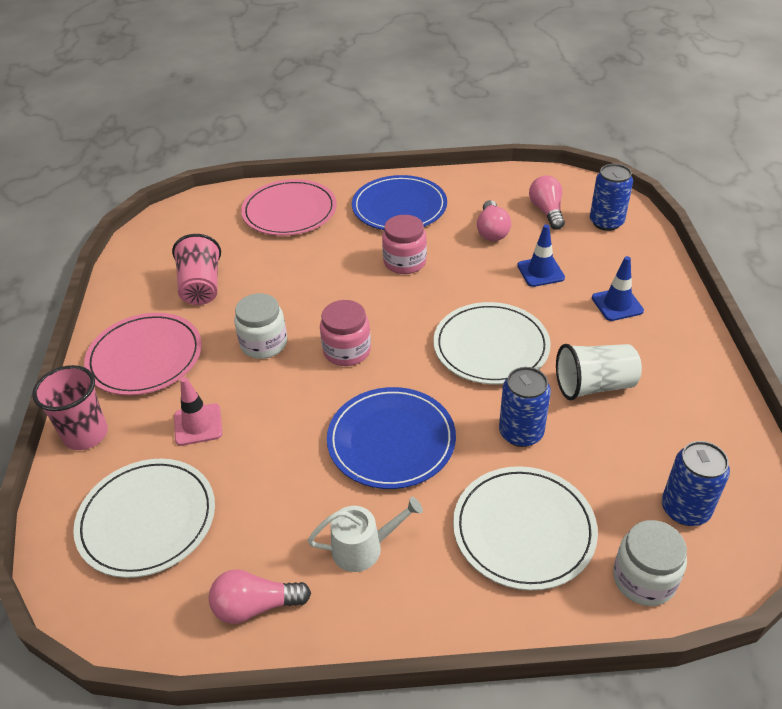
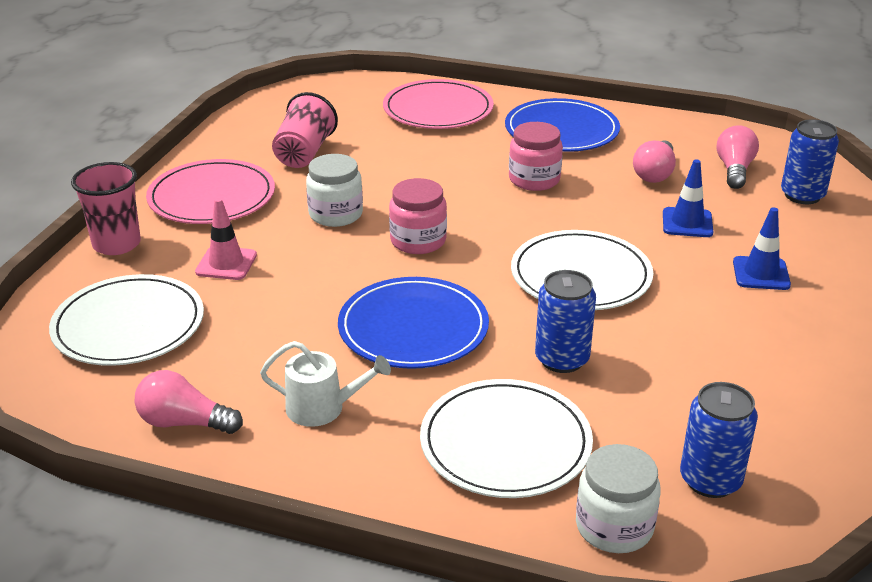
camera: 20 degrees right, 10 degrees down
(594, 386) = (679, 340): white cup -> none

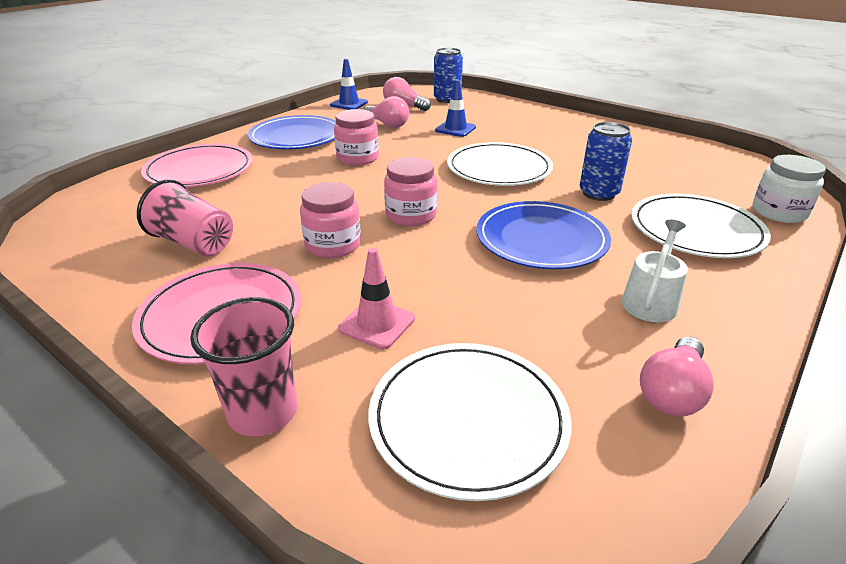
camera: 70 degrees left, 0 degrees up
(335, 214) = (333, 245): white jar -> pink jar
(710, 480) = (727, 178): blue can -> none
(761, 274) = (524, 125): blue traffic cone -> blue traffic cone (349, 104)

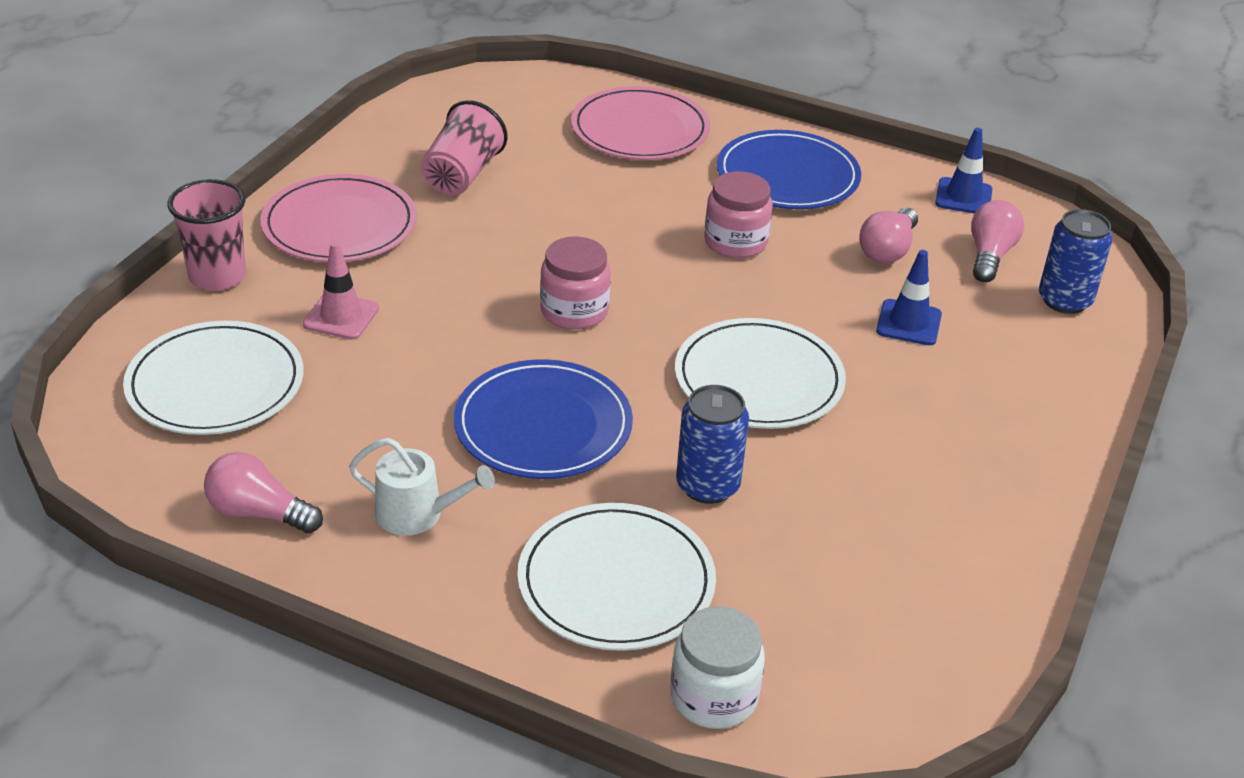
camera: 75 degrees right, 5 degrees up
(333, 245) = (483, 264): pink jar -> none

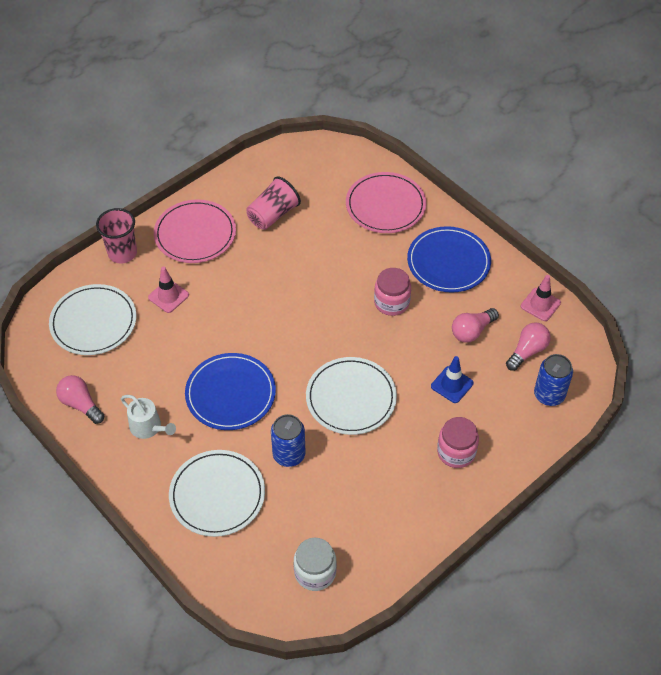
camera: 25 degrees right, 15 degrees up
(574, 311) = (282, 326): pink jar -> pink jar (456, 452)
(713, 696) = (227, 570): white jar -> white jar (315, 572)
(963, 197) = (540, 304): blue traffic cone -> pink traffic cone

